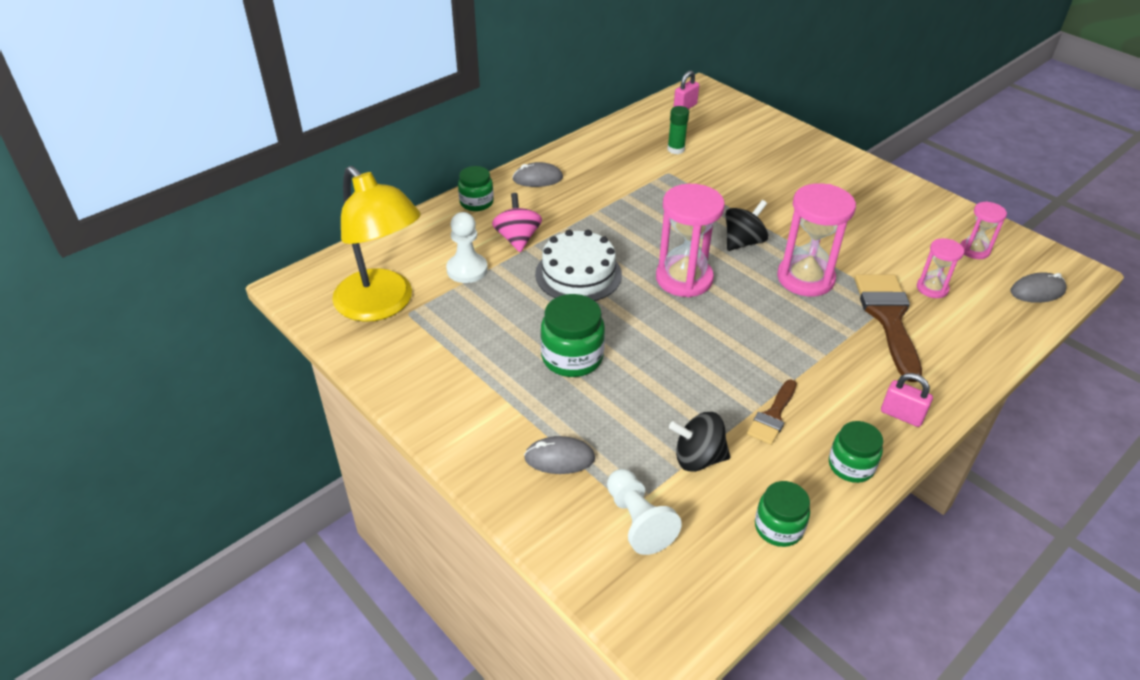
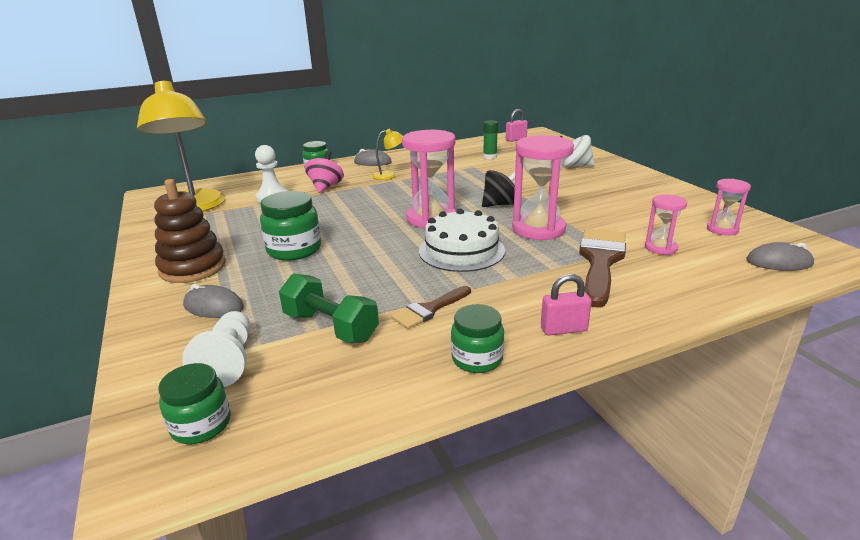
camera: 20 degrees right, 15 degrees down
(482, 407) = (193, 267): none -> brown stacking toy
(578, 274) = (350, 208): white cake -> white cake (461, 250)
(579, 204) = (389, 175): none -> yellow lamp
(698, 458) = (330, 327): black spinning top -> green dumbbell
(778, 527) = (356, 394): green jar -> green jar (201, 425)
(783, 156) = (575, 166): none -> white spinning top
(901, 415) = (563, 329): pink padlock -> pink padlock turned 60 degrees counterclockwise

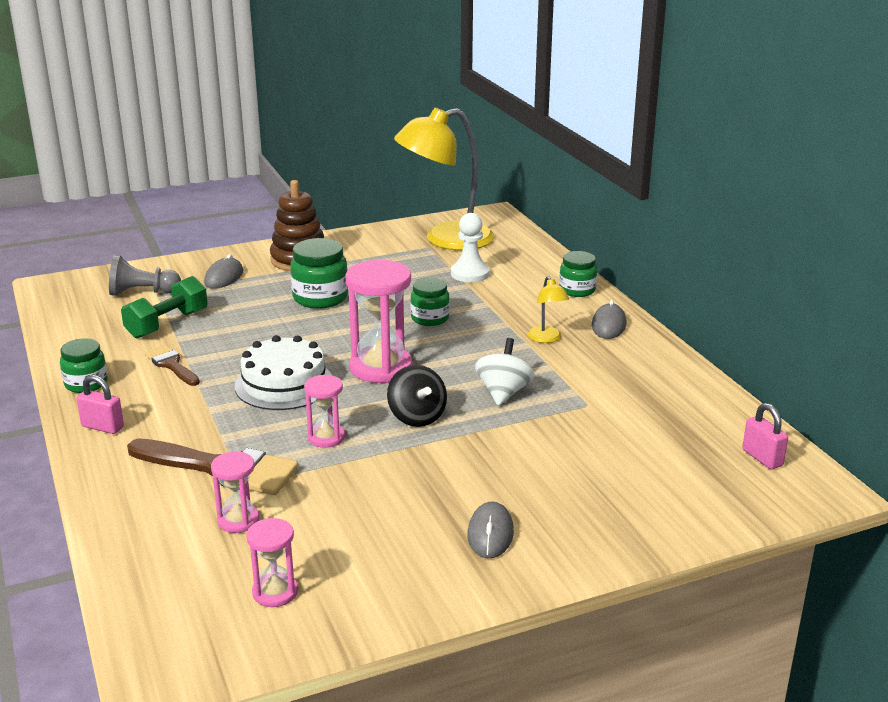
camera: 90 degrees right, 0 degrees up
(201, 425) = (78, 293): green jar -> green jar (430, 318)
(229, 361) = (142, 292): white pawn -> grey pawn
(326, 187) = (503, 300): pink spinning top -> none
(490, 157) = (642, 422): green glue stick -> none
(538, 229) = (326, 437): pink hourglass -> pink hourglass, size x0.54
(563, 329) = (102, 427): pink padlock -> pink padlock turned 60 degrees counterclockwise
(575, 166) = (590, 504): white spinning top -> white spinning top (503, 393)
(779, 262) = (158, 609): grey mouse -> grey mouse (490, 534)

